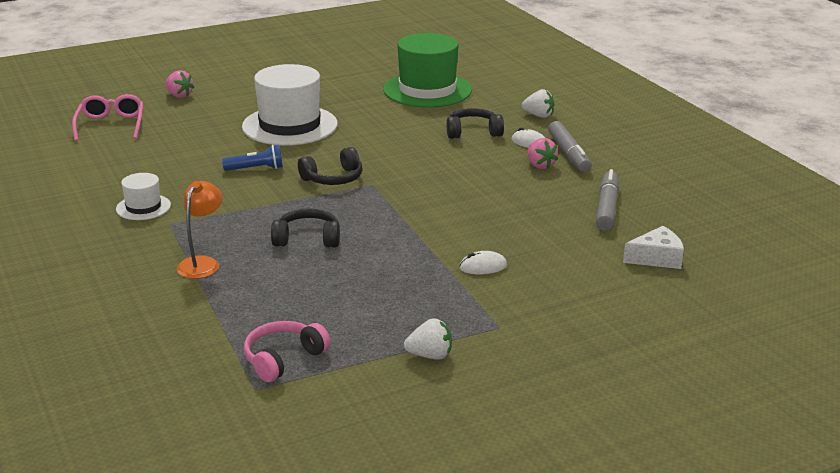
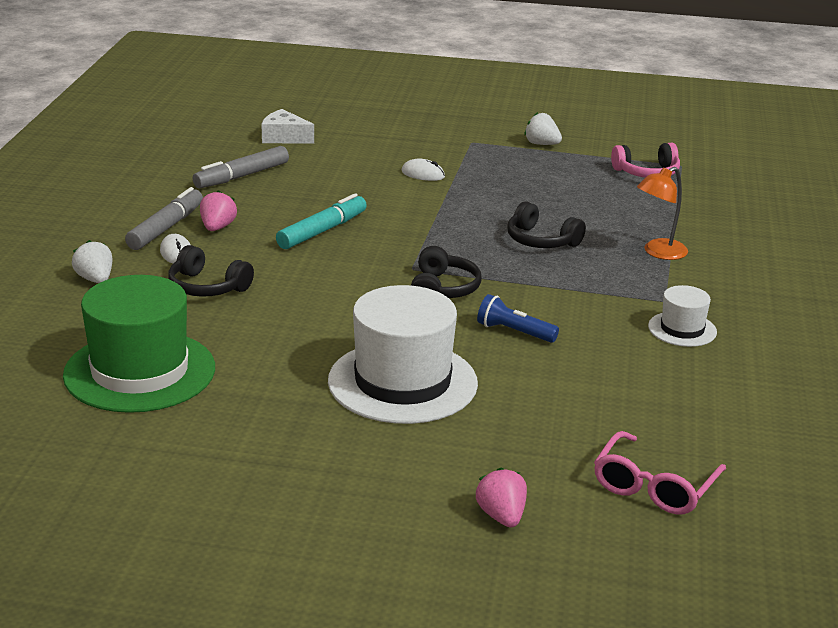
camera: 145 degrees left, 0 degrees up
(333, 178) = (442, 289): black headphones -> black headphones turned 90 degrees clockwise
(471, 188) = (322, 231): none -> turquoise marker

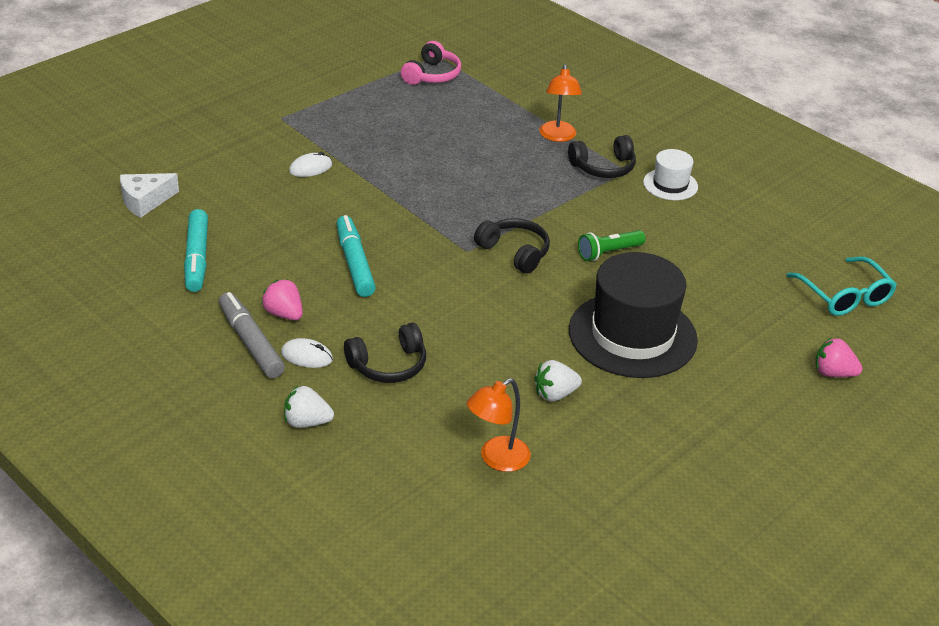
camera: 55 degrees left, 10 degrees up
(140, 371) = (497, 459): green hat -> orange lamp
(241, 176) = (197, 258): grey marker -> turquoise marker
(402, 382) = (632, 335): white hat -> black hat
(514, 332) = (608, 252): blue flashlight -> green flashlight
(541, 144) = (326, 90): white strawberry -> white strawberry (555, 394)
(541, 240) = (486, 173): black headphones -> black headphones (603, 167)
(654, 486) = (844, 296): pink glasses -> turquoise glasses

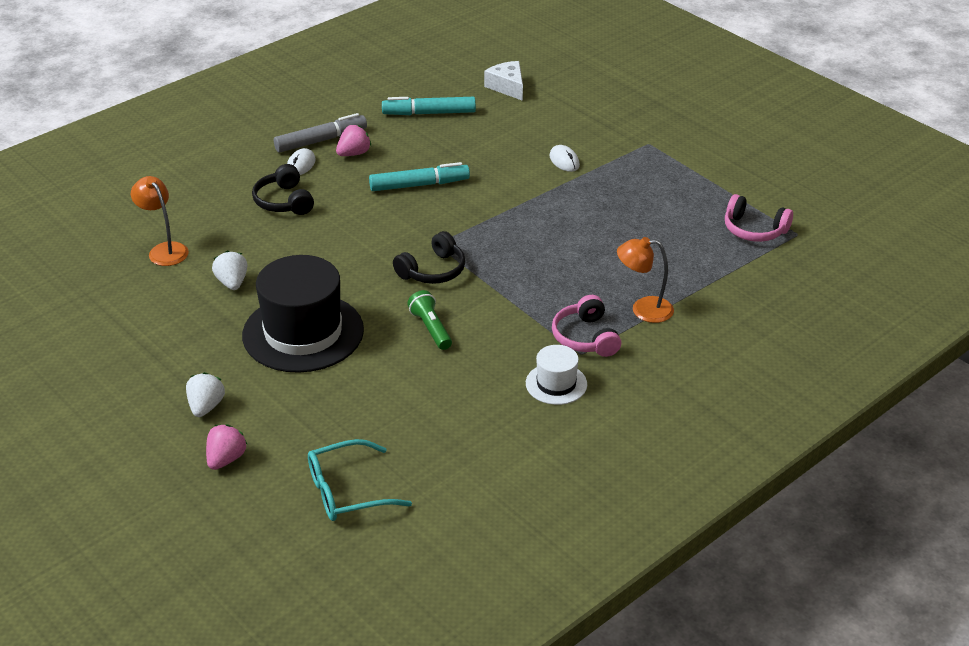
camera: 95 degrees right, 0 degrees up
(306, 422) = (226, 166): white strawberry -> white strawberry (206, 407)
(603, 167) = (586, 337): black headphones -> pink headphones

